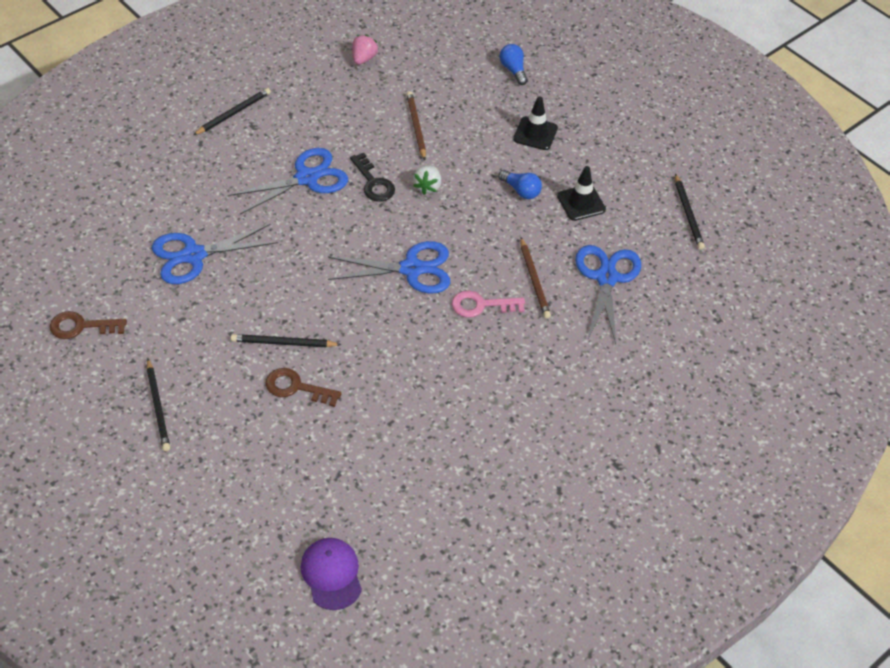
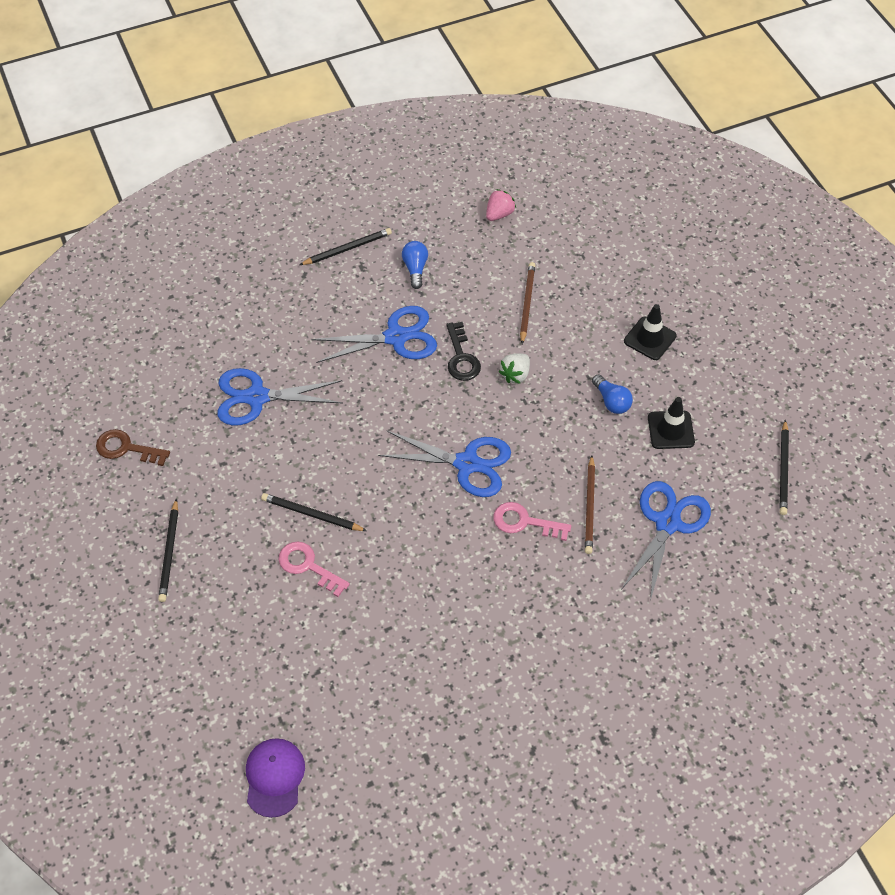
camera: 20 degrees right, 5 degrees up
(296, 387) = (308, 566): brown key -> pink key
(513, 70) = (652, 259): blue light bulb -> blue light bulb (415, 269)

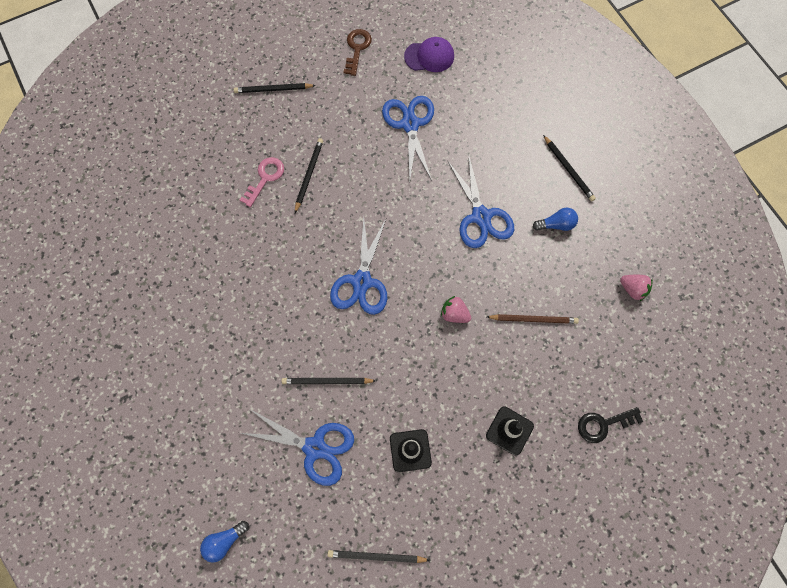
camera: 85 degrees right, 15 degrees up
(274, 777) = (105, 178): purple cap -> purple cap (429, 56)
(461, 357) = (467, 269): black key -> black key (603, 424)
(515, 374) = (454, 314): white strawberry -> pink strawberry
(525, 522) = (310, 330): pink key -> none
(590, 507) = (327, 381): brown pencil -> black pencil
(611, 401) = (435, 397): blue light bulb -> blue light bulb (224, 541)

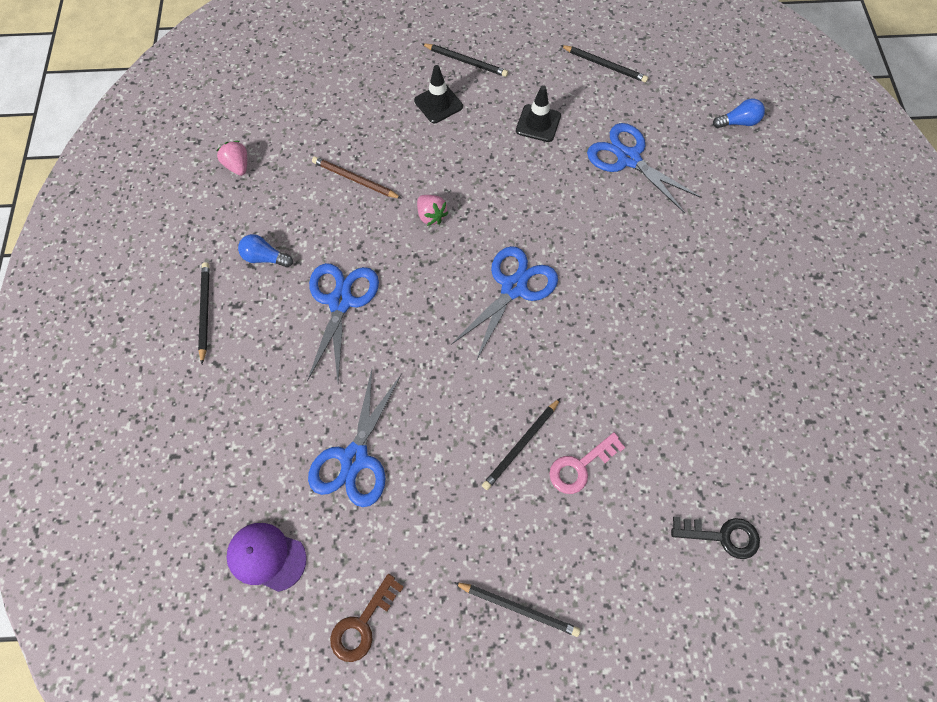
camera: 155 degrees left, 5 degrees down
(327, 381) = (594, 208): black pencil -> black pencil (466, 61)
(603, 424) = (352, 77): black key -> black key (722, 536)

